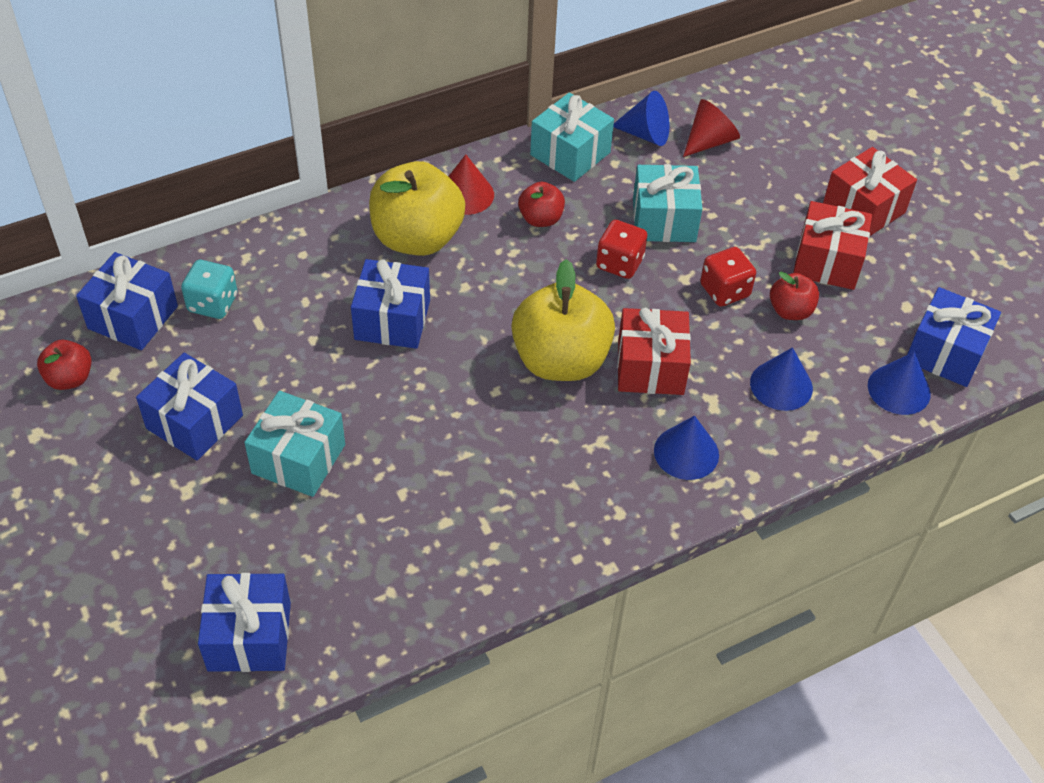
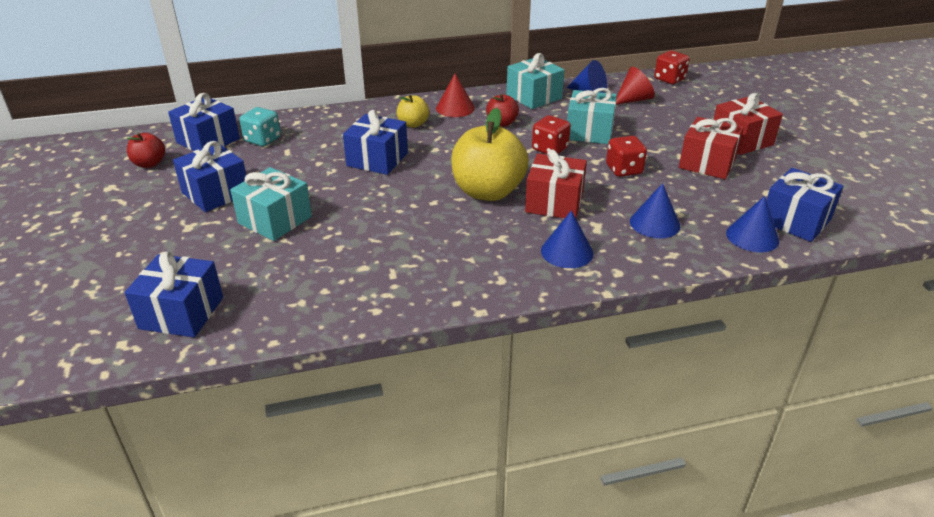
camera: 15 degrees right, 15 degrees down
(417, 238) = (413, 124): yellow apple -> yellow apple, size x0.50
(750, 88) = (669, 79): none -> red dice
(790, 311) = (672, 185): red apple -> none

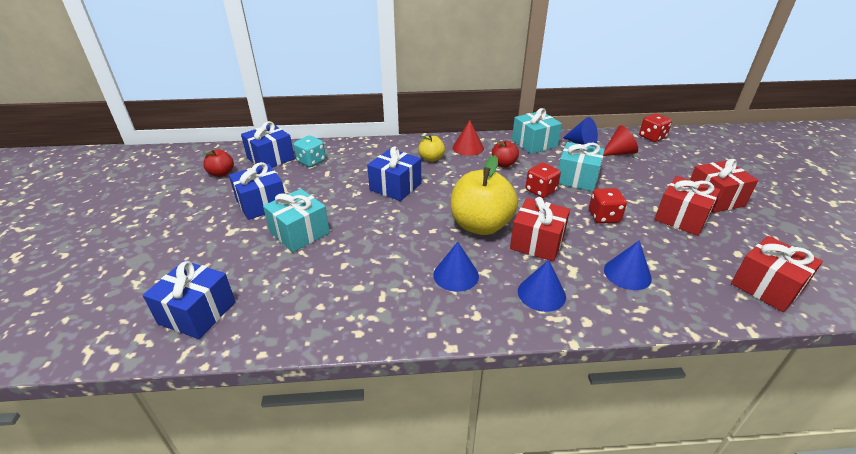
camera: 10 degrees right, 0 degrees up
(752, 237) = (722, 299): blue cone -> blue cone (456, 275)
(795, 220) = (766, 286): blue gift -> red gift

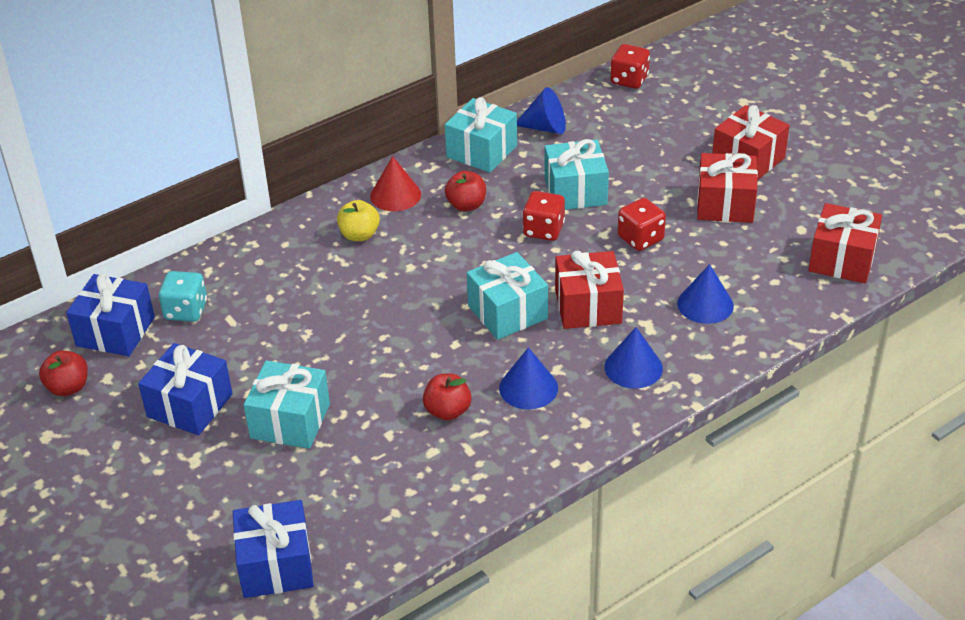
camera: 30 degrees left, 5 degrees up
(391, 267) = (447, 411): none -> red apple
(395, 186) = (351, 301): blue gift -> none
(481, 225) = (507, 312): yellow apple -> turquoise gift
(619, 152) = (602, 125): red cone -> none

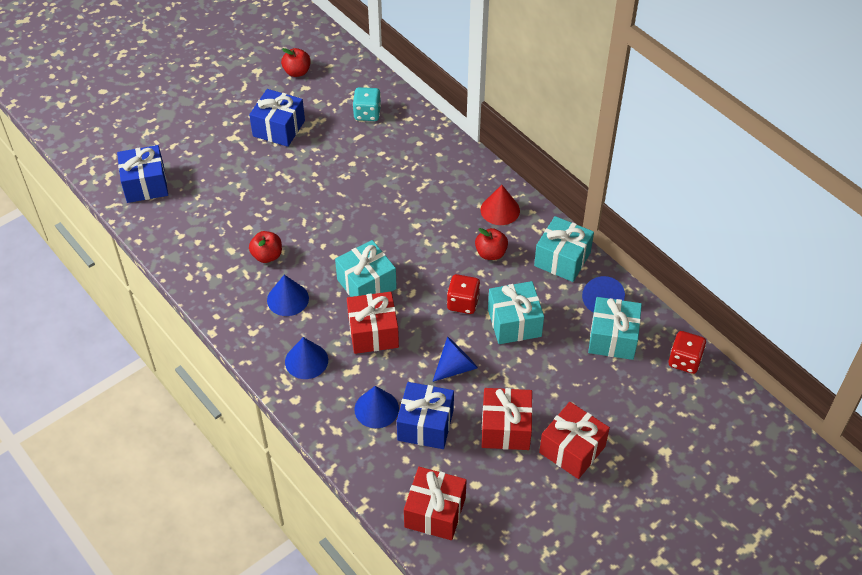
camera: 85 degrees right, 10 degrees up
(115, 331) = (347, 84): blue gift -> blue gift (425, 425)
(290, 421) = (262, 177): turquoise gift -> turquoise gift (612, 338)
(359, 235) = (451, 193): yellow apple -> none
(640, 239) = (456, 367): red dice -> blue cone

